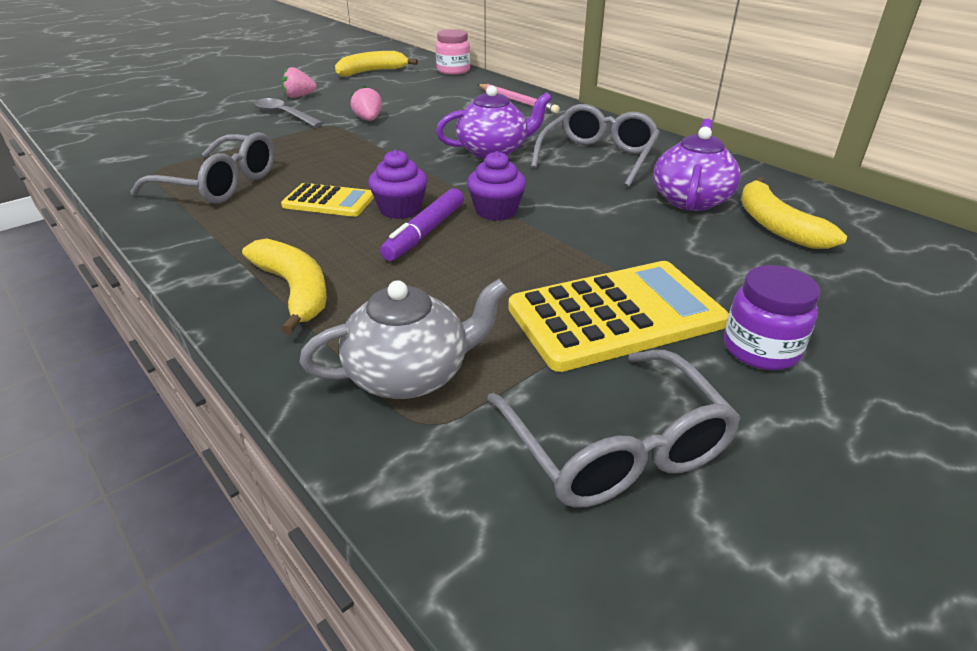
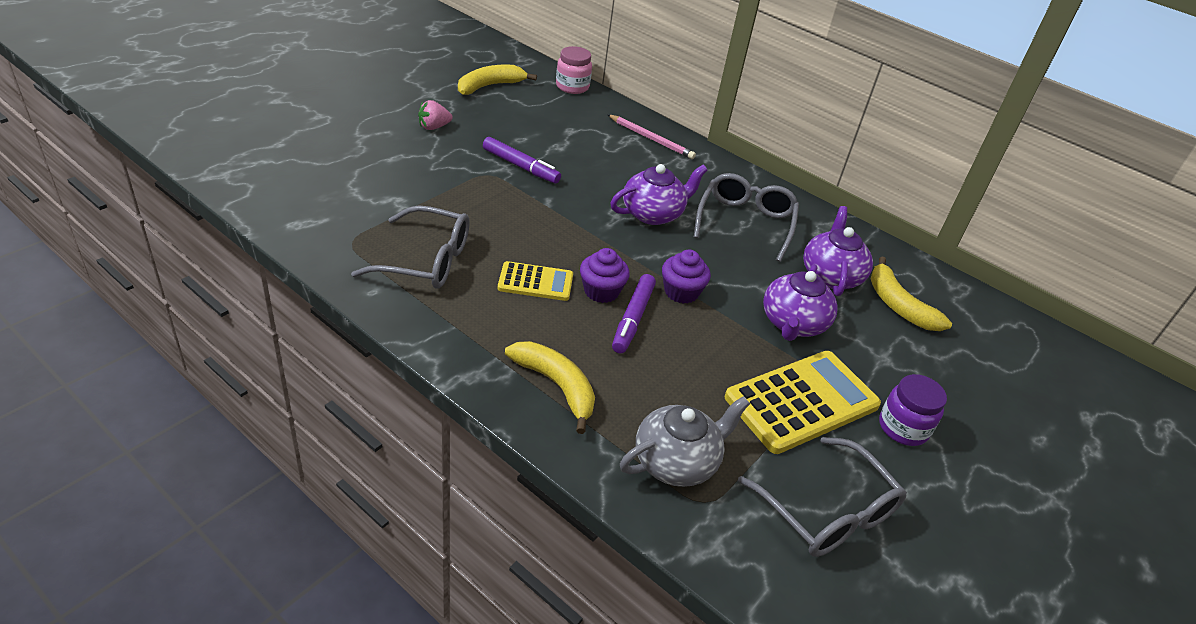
camera: 15 degrees left, 5 degrees up
(284, 115) = (434, 157): grey spoon -> none
(368, 120) = (521, 166): pink strawberry -> purple marker
(628, 240) = (793, 324): none -> purple teapot

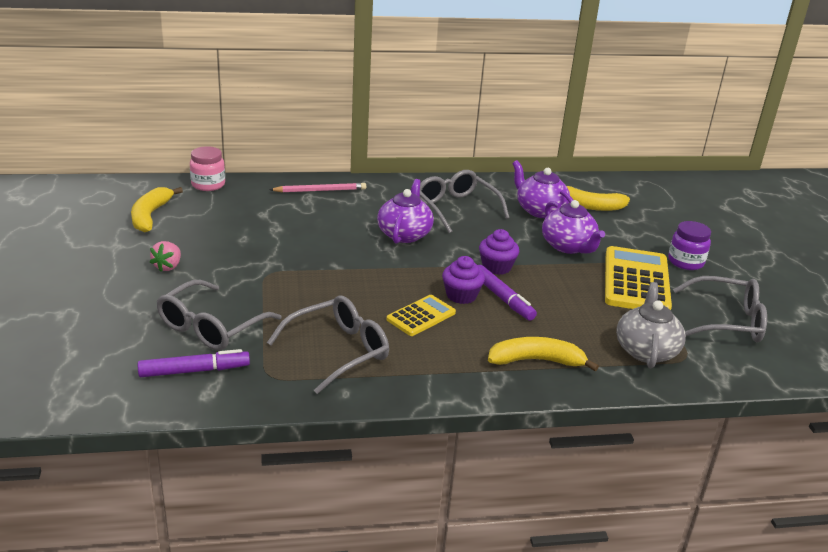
camera: 45 degrees left, 10 degrees down
(380, 184) = (211, 327): none -> grey glasses
(521, 166) = (278, 255): purple marker -> purple marker (194, 370)

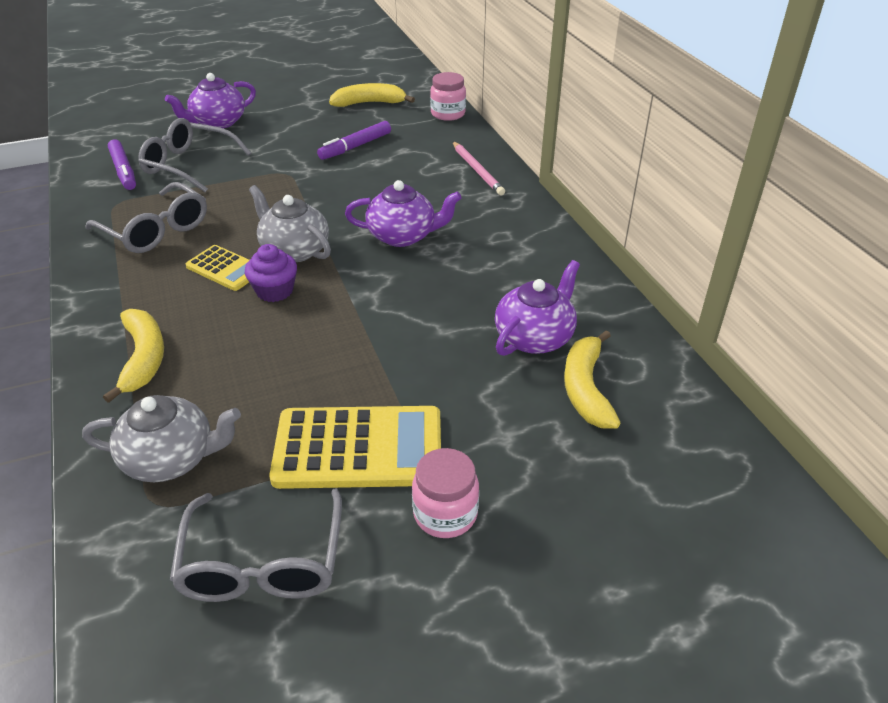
camera: 80 degrees right, 10 degrees up
(168, 266) = (282, 128): pink strawberry -> none
(405, 281) = (294, 250): none -> grey teapot
(455, 208) = (493, 264): grey glasses -> none
(496, 267) = (350, 311): purple cupcake -> none
(503, 298) = (276, 322): purple marker -> purple marker (355, 147)
(568, 246) = (436, 372): purple teapot -> purple teapot (218, 122)
(685, 262) = (445, 514): purple jar -> pink jar

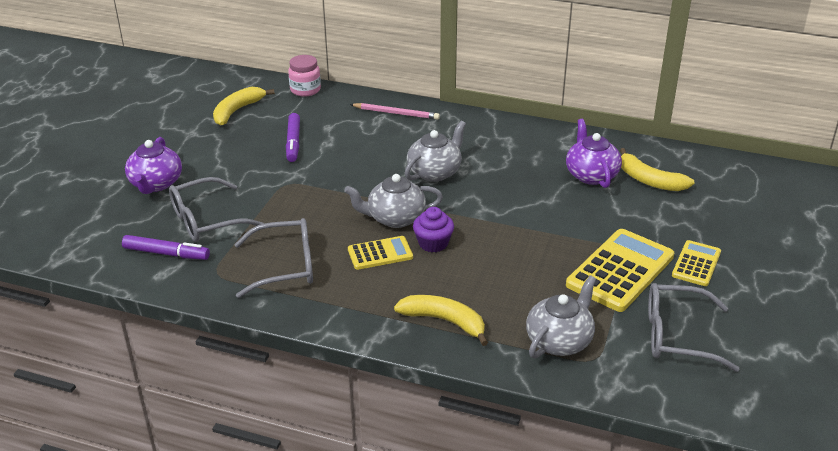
camera: 50 degrees left, 5 degrees down
(263, 563) = (676, 336): grey glasses -> grey glasses turned 150 degrees clockwise
(403, 236) = (435, 172): purple teapot -> grey teapot
(445, 514) = (696, 264): pink jar -> yellow calculator

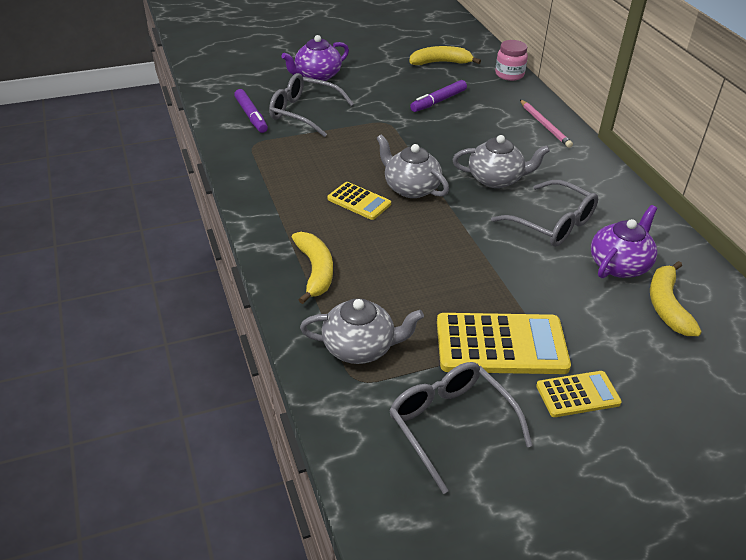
camera: 50 degrees right, 5 degrees up
(286, 266) = (293, 168): grey glasses -> grey glasses (553, 224)
(433, 243) = (404, 221): purple cupcake -> none

